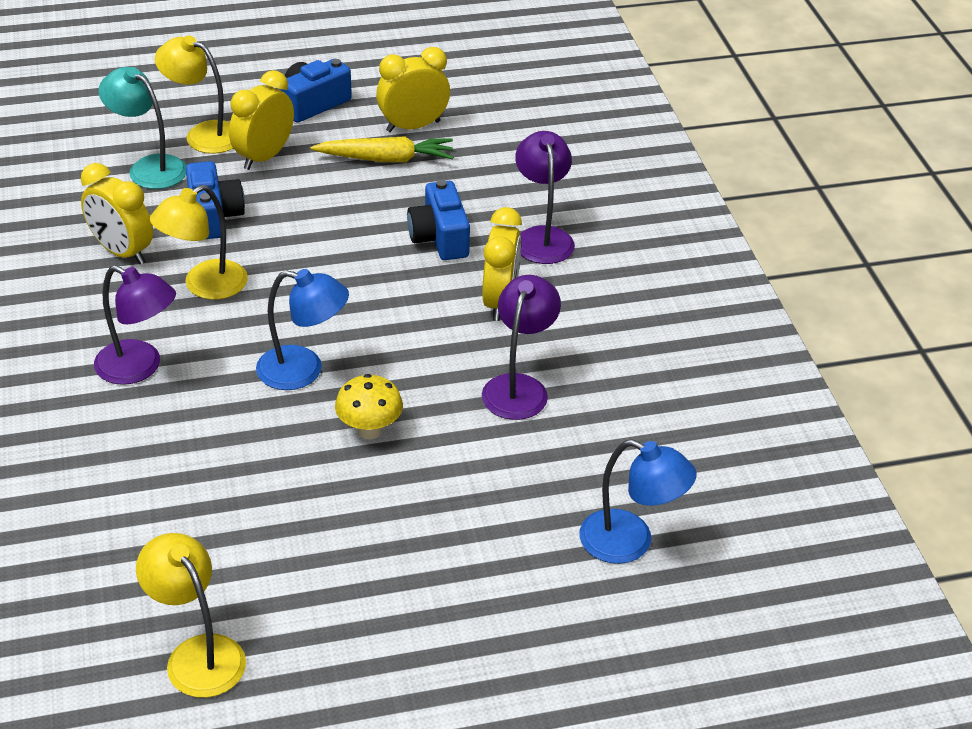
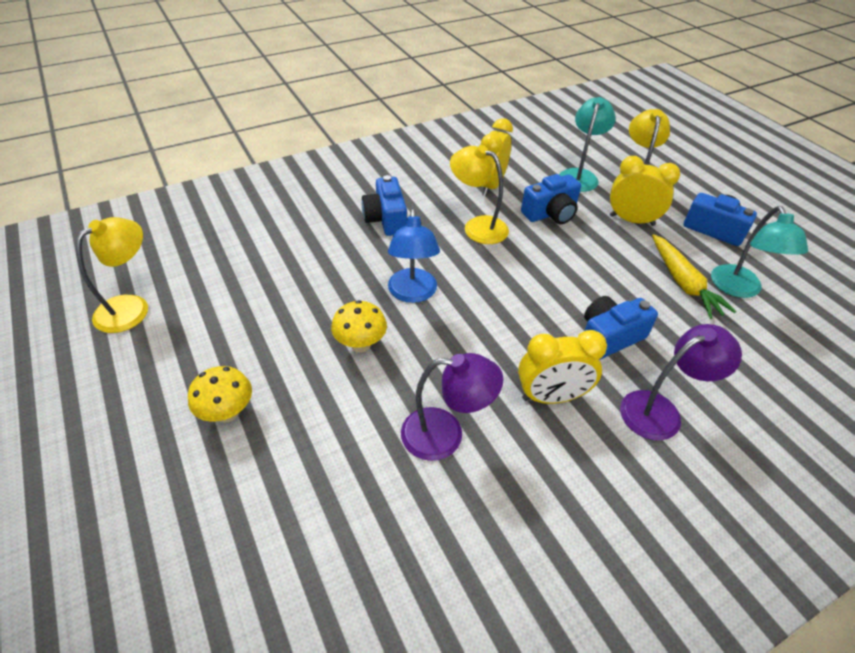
camera: 75 degrees right, 5 degrees up
(139, 368) = (386, 219): purple lamp -> blue camera
(413, 126) = (739, 289): yellow clock -> turquoise lamp
(428, 557) = (227, 413): none -> yellow mushroom
(630, 542) = (258, 576): blue lamp -> none

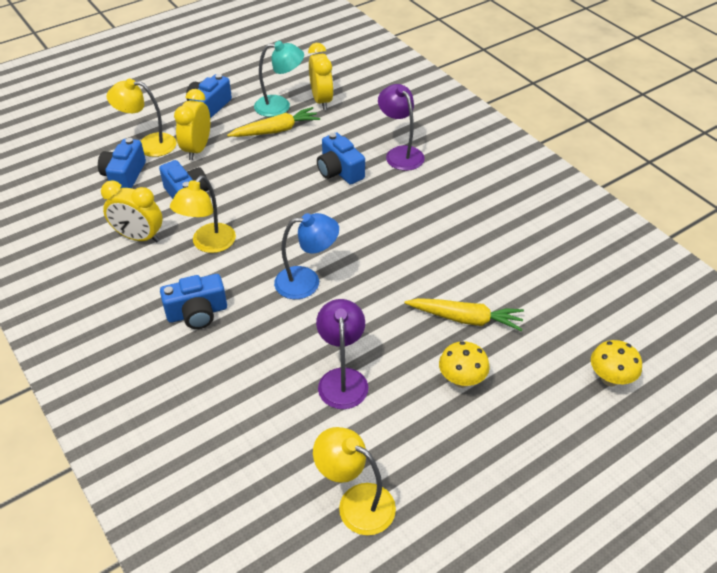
camera: 95 degrees left, 0 degrees up
(319, 435) = (465, 319): none -> yellow carrot
(361, 345) = (373, 308): yellow mushroom -> yellow mushroom (610, 379)
(445, 434) = (446, 251): purple lamp -> purple lamp (342, 379)
(551, 397) = (401, 201): yellow clock -> yellow clock (321, 100)
(579, 175) = (124, 176): turquoise lamp -> blue camera

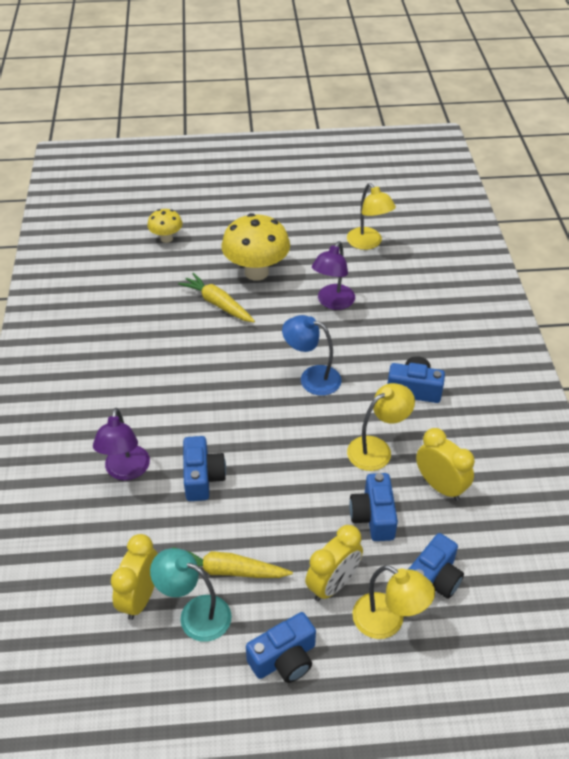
camera: 150 degrees left, 0 degrees up
(461, 380) = (256, 272): yellow mushroom -> yellow mushroom, size x1.86

